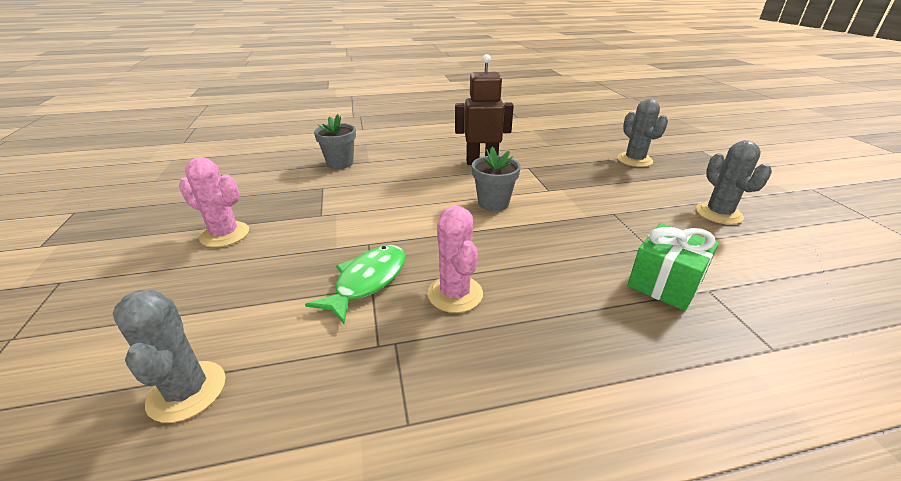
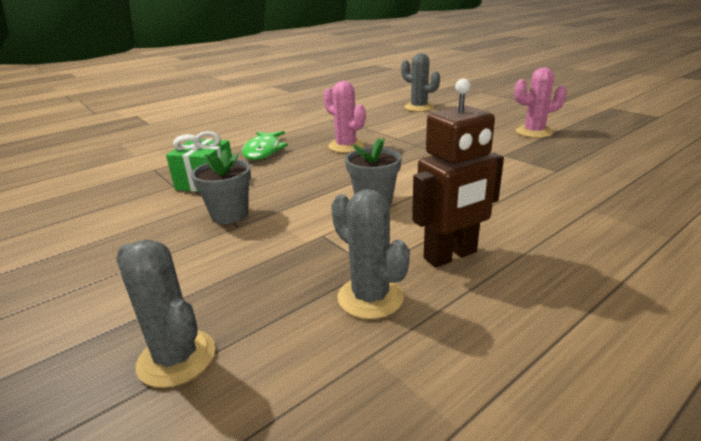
camera: 155 degrees right, 5 degrees down
(340, 163) = (612, 196): grey flower pot -> grey flower pot (229, 215)
(367, 281) = (403, 139): green fish -> green fish (263, 151)
(718, 213) = (101, 261): grey cactus -> grey cactus (370, 297)

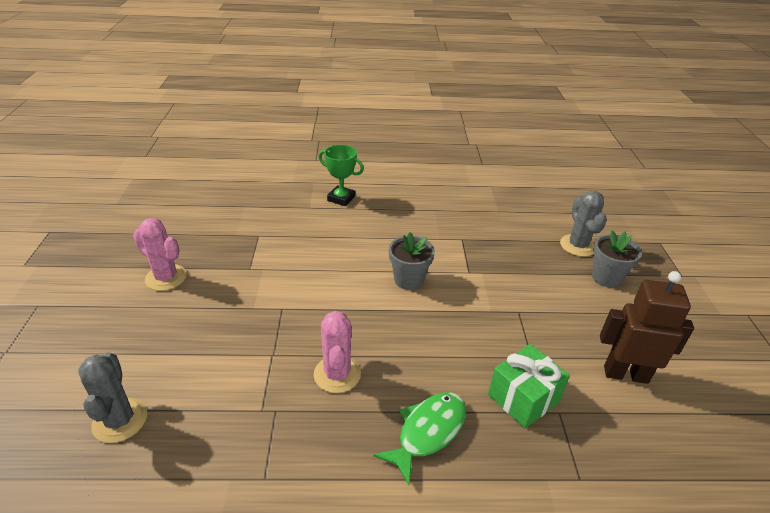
camera: 145 degrees left, 10 degrees up
(229, 215) = (519, 328): grey flower pot -> grey flower pot (606, 277)
(370, 297) = (478, 227): grey cactus -> none
(451, 256) = (418, 224): brown robot -> brown robot (625, 374)
(593, 236) = (341, 198): none -> green trophy

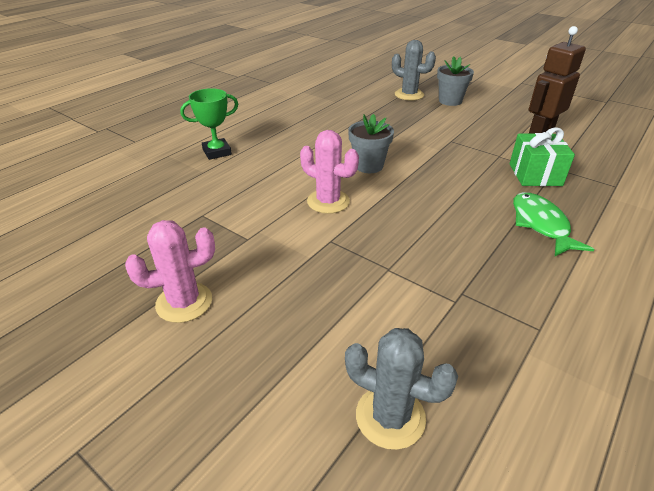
camera: 50 degrees left, 0 degrees up
(337, 374) = (446, 242): pink cactus -> pink cactus (328, 201)

